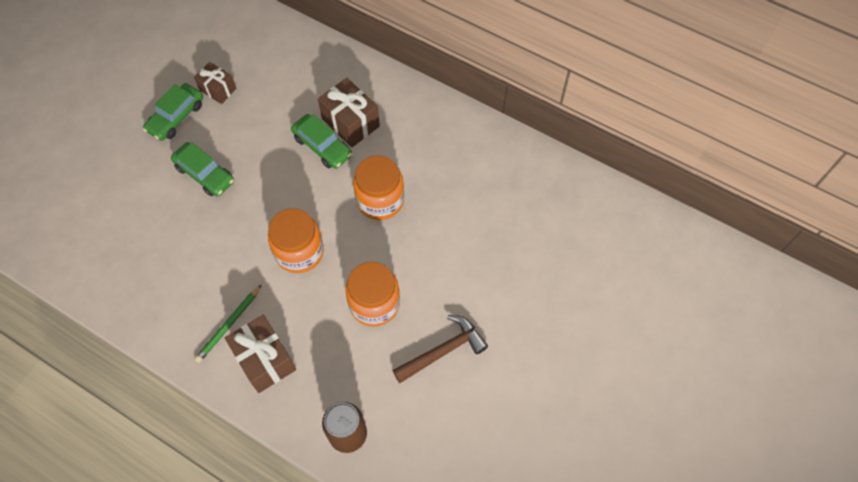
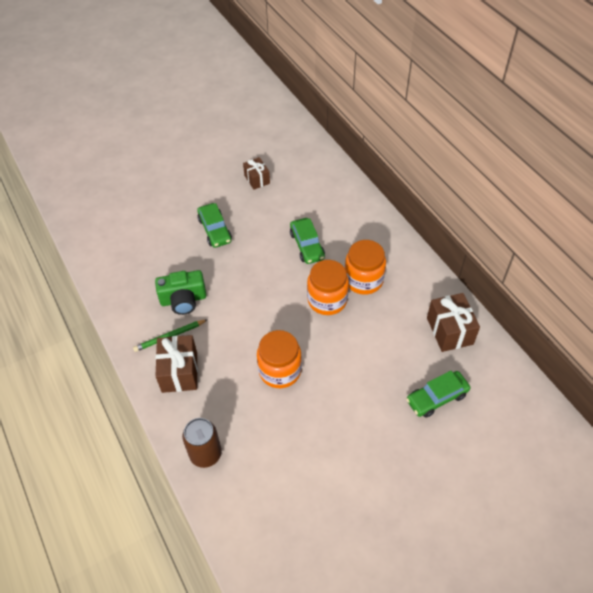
camera: 30 degrees right, 10 degrees down
(176, 117) = (218, 186): green car -> green car (436, 397)
(218, 275) = (183, 300): none -> green camera
(299, 252) = (248, 310): orange jar -> orange jar (363, 280)
(350, 122) = (337, 238): brown gift -> brown gift (449, 331)
(443, 351) = (311, 429): brown hammer -> none

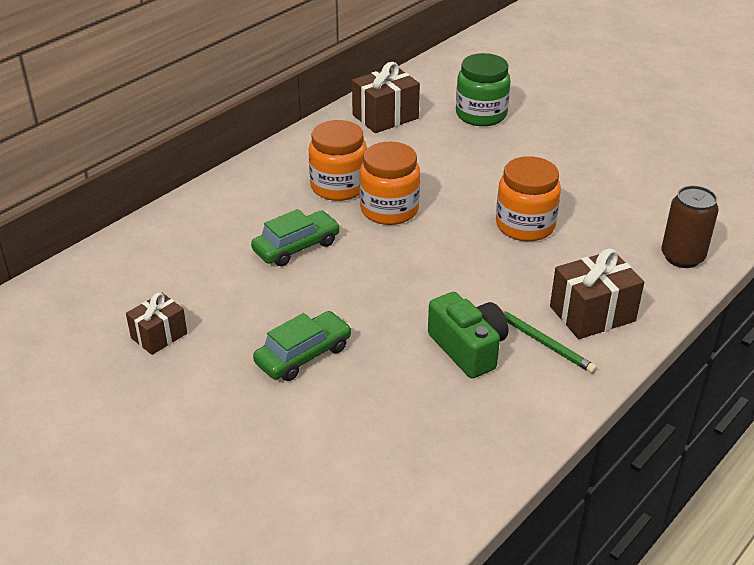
camera: 110 degrees left, 15 degrees down
(436, 397) = (481, 115): green car -> green jar

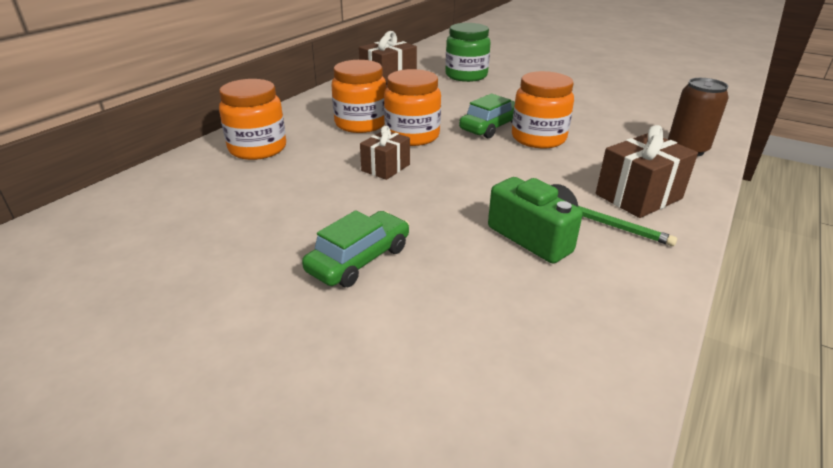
camera: 10 degrees left, 5 degrees down
(159, 335) = (187, 256): brown gift -> brown gift (385, 168)
(227, 214) = (257, 148): none -> orange jar
(296, 247) = (331, 168): green car -> green car (491, 127)

